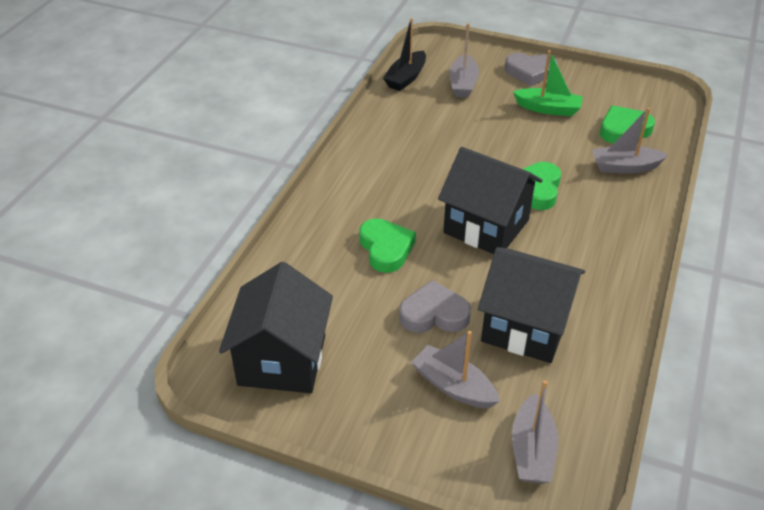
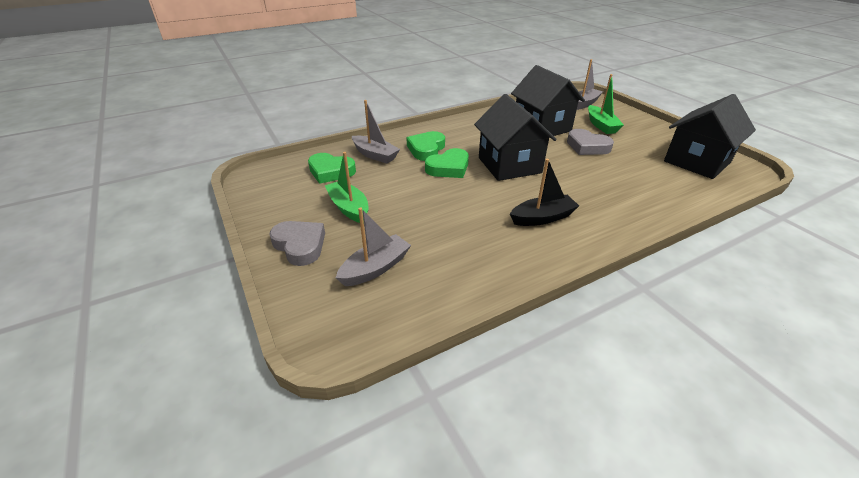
camera: 140 degrees left, 5 degrees down
(386, 249) = (591, 181): green heart -> green heart (426, 149)
(406, 78) = (420, 310): black boat -> black boat (542, 218)
(453, 386) = (601, 125): grey boat -> green boat

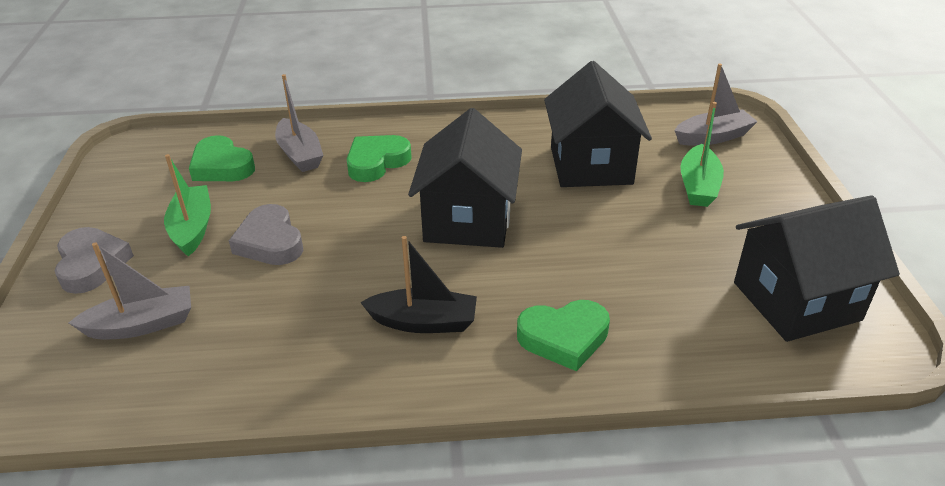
camera: 25 degrees right, 0 degrees up
(448, 168) = (376, 201): green heart -> green heart (564, 338)
(587, 146) = (628, 220): grey heart -> grey heart (270, 242)

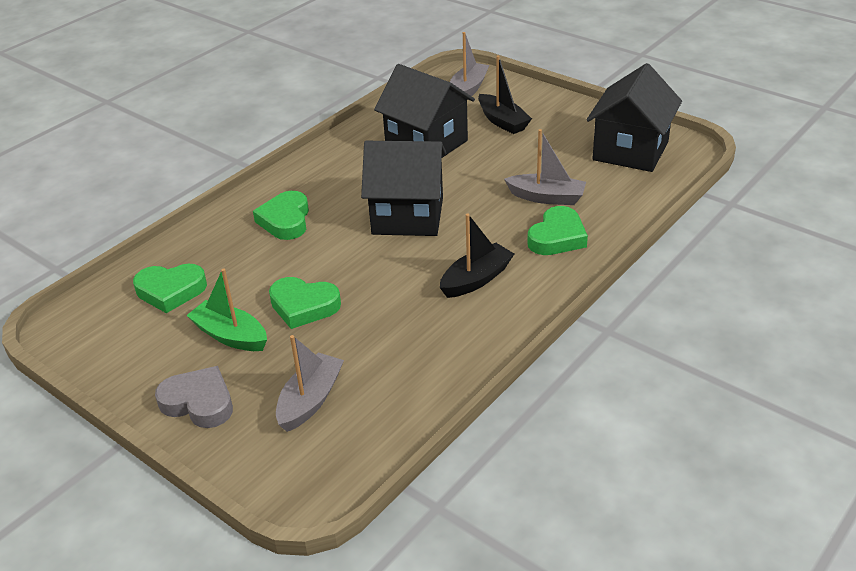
camera: 45 degrees left, 0 degrees up
(270, 242) = (304, 306): grey heart -> green heart
(300, 154) = (218, 248): grey boat -> grey boat (547, 197)
(468, 221) = (408, 216): black house -> black house turned 45 degrees counterclockwise
(698, 186) = (502, 121): green boat -> black boat

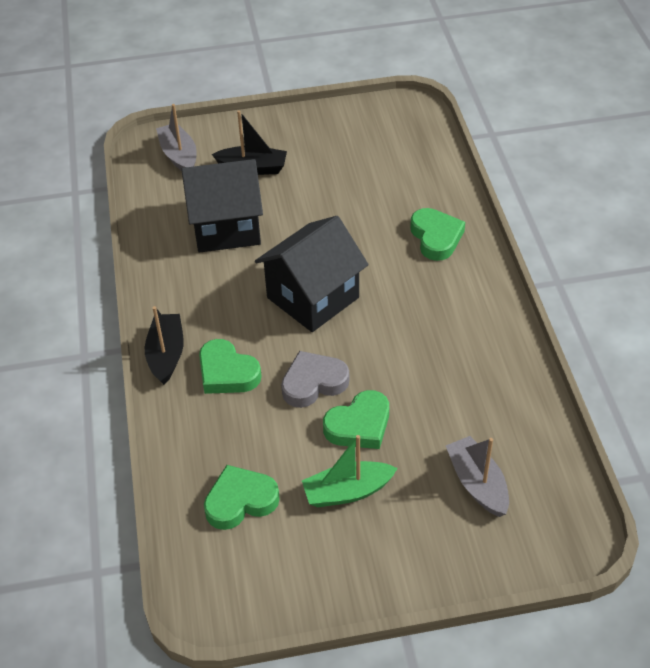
camera: 50 degrees left, 10 degrees up
(171, 291) = (240, 501): green heart -> green heart turned 150 degrees counterclockwise
(199, 402) = (411, 555): grey heart -> grey heart (313, 383)
(476, 279) = (436, 309): black boat -> black boat (166, 354)
(547, 197) = (382, 211): grey boat -> none
(630, 151) = (379, 134): black house -> none

